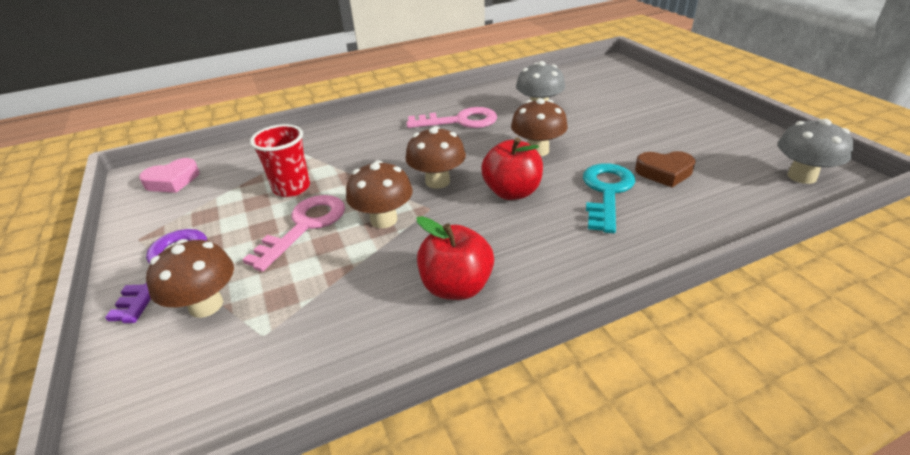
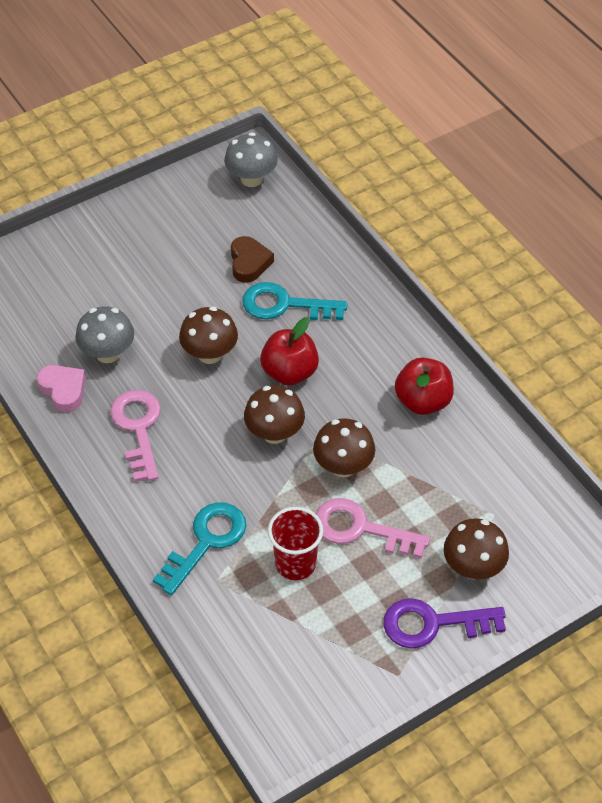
camera: 100 degrees left, 15 degrees up
(172, 181) = (289, 699): pink heart -> pink heart (63, 390)
(339, 148) = (206, 542): none -> turquoise key

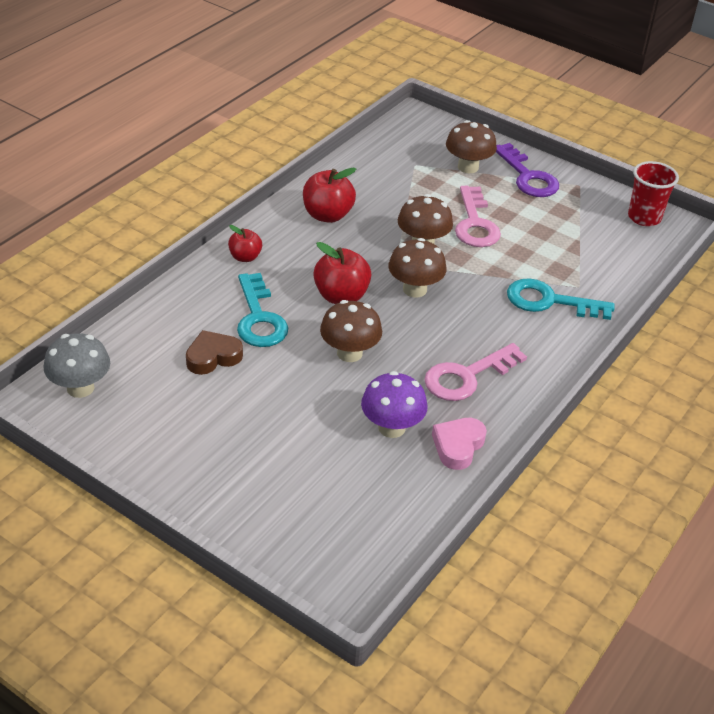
camera: 115 degrees left, 10 degrees down
(108, 353) = (392, 427): grey mushroom -> purple mushroom
(295, 563) = (531, 249): red cup -> red cup (644, 217)
(377, 317) = (245, 257): none -> red apple

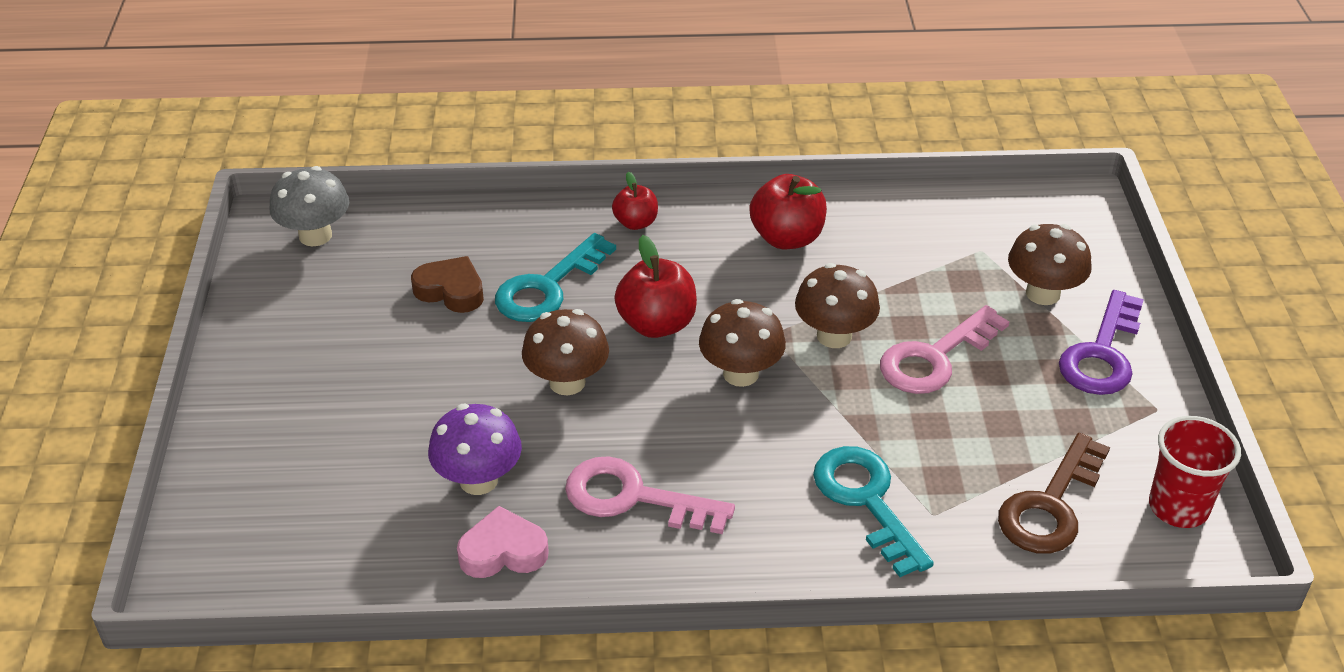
camera: 55 degrees right, 0 degrees up
(608, 250) = (1050, 505): none -> brown key

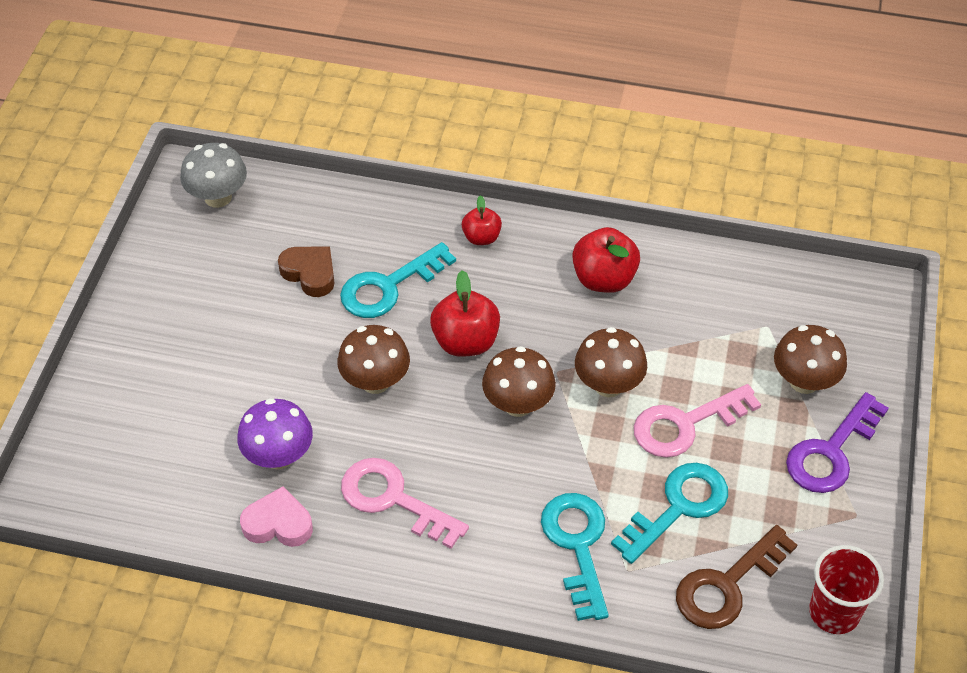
camera: 15 degrees right, 10 degrees up
(962, 439) = (678, 507): none -> turquoise key

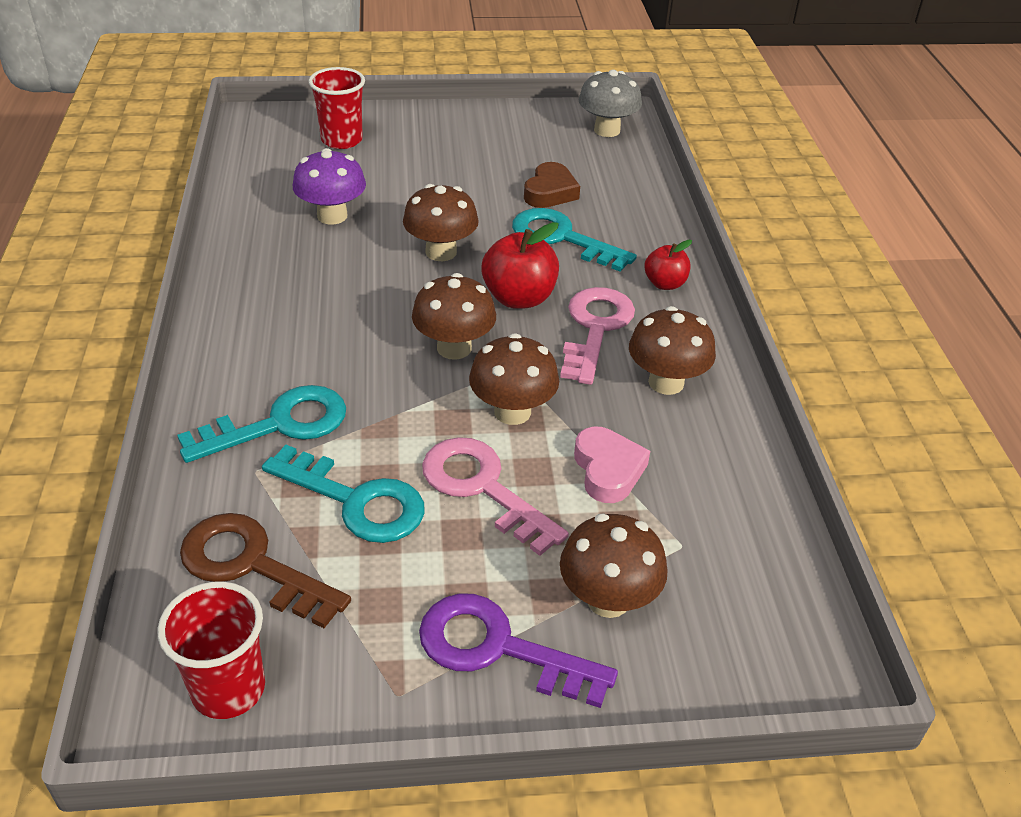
camera: 70 degrees right, 10 degrees down
(131, 421) = (341, 140): none -> red cup
(278, 523) = (257, 230): pink heart -> pink heart (608, 470)
(393, 499) = (303, 288): pink key -> pink key (595, 328)
(604, 279) = (666, 382): red apple -> brown mushroom

